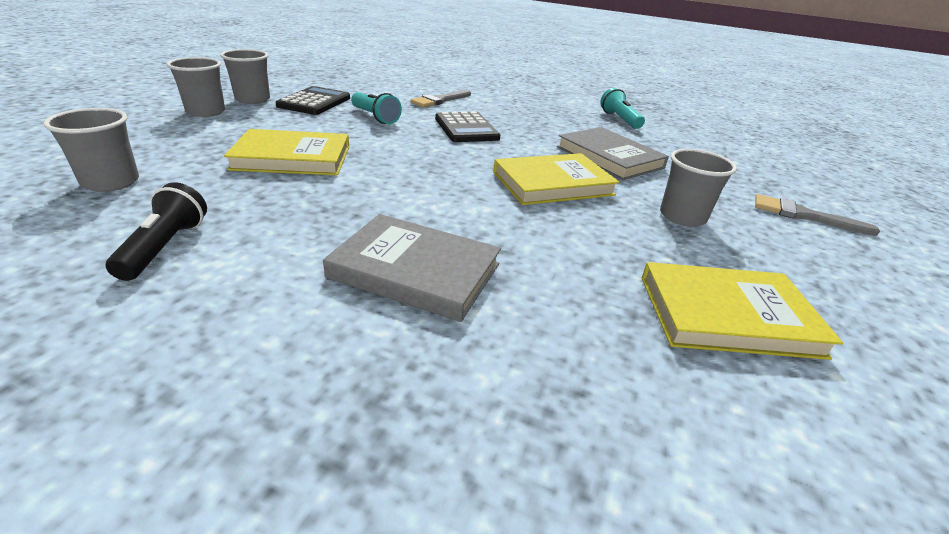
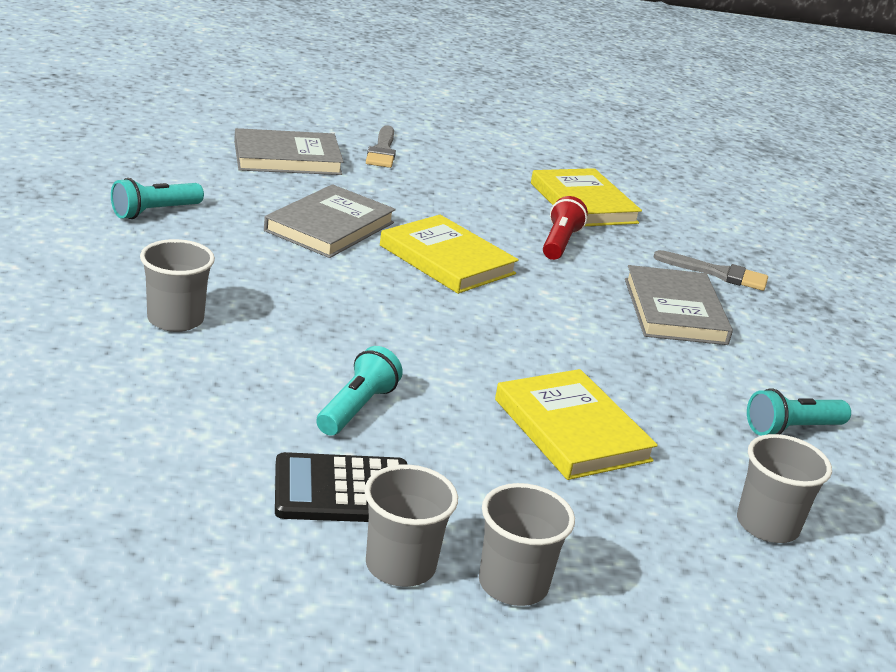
camera: 115 degrees left, 5 degrees down
(165, 247) = (791, 429): black flashlight -> turquoise flashlight
(440, 100) = (199, 366): grey brush -> grey brush (717, 273)
(466, 128) = (326, 325): black calculator -> none
(592, 252) = (560, 243): none -> red flashlight
(682, 217) = (449, 202): grey cup -> grey cup (175, 320)
(744, 170) = (287, 158): none -> grey book

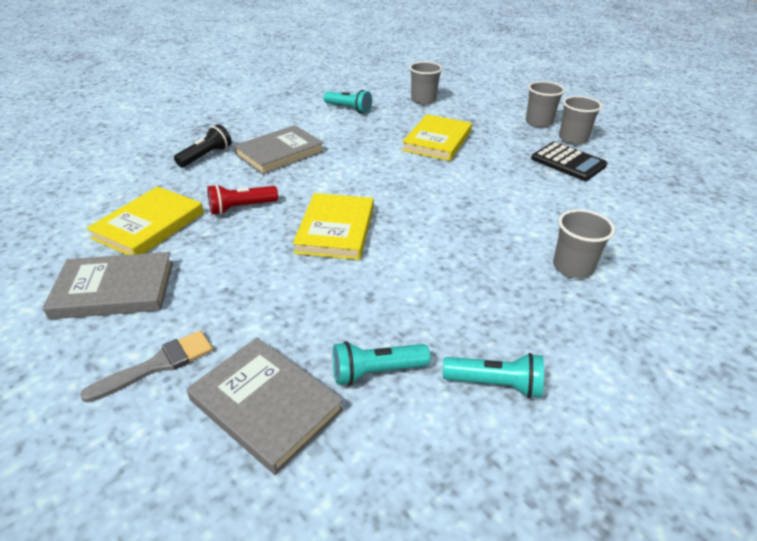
camera: 125 degrees left, 10 degrees up
(329, 227) = (367, 293): grey book -> grey book (114, 289)
(357, 408) = (521, 183): turquoise flashlight -> turquoise flashlight (376, 371)
(717, 273) = (206, 156): grey brush -> black flashlight

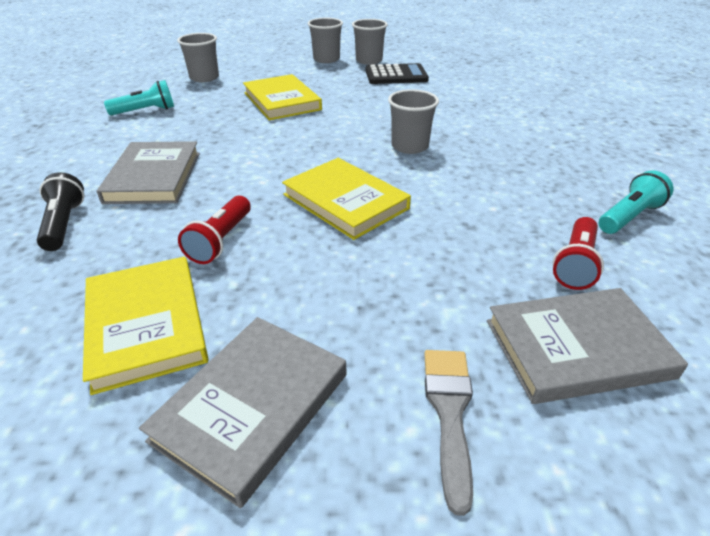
camera: 50 degrees left, 0 degrees up
(376, 371) = (575, 264): turquoise flashlight -> red flashlight
(573, 267) = (523, 131): grey cup -> grey cup (410, 146)

